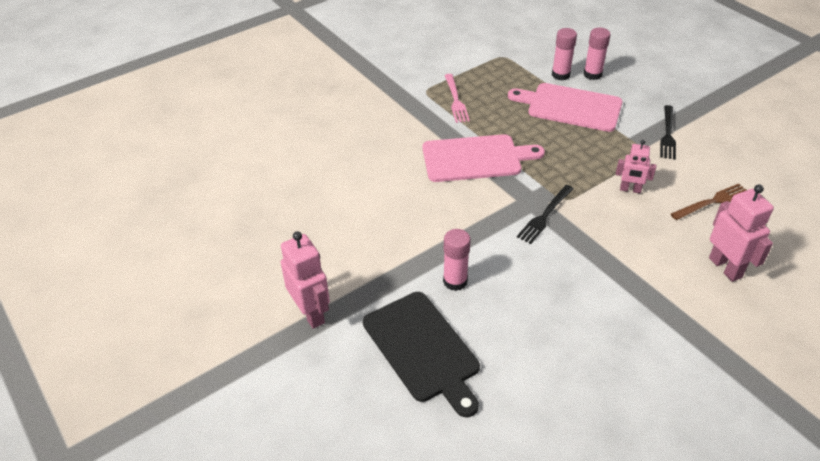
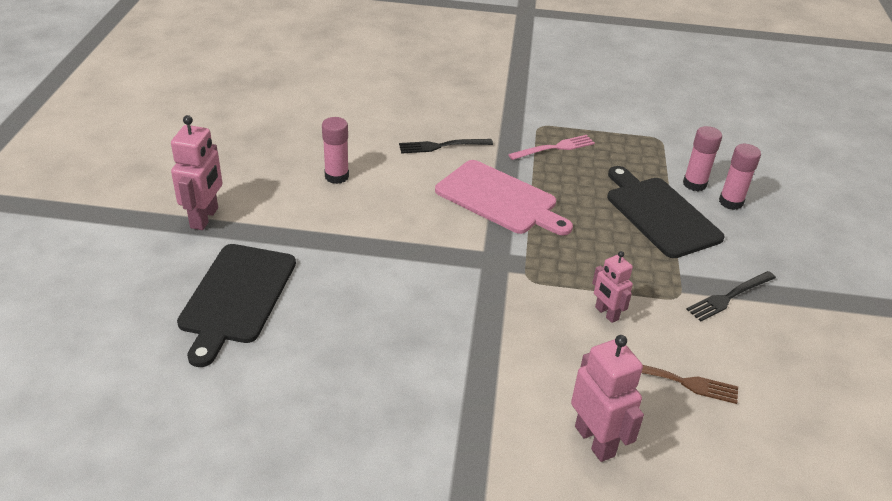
camera: 40 degrees right, 5 degrees down
(455, 281) = (335, 271): pink glue stick -> pink glue stick (336, 176)
(456, 100) = (555, 148): pink fork -> pink fork turned 150 degrees counterclockwise
(544, 216) = (487, 278): black fork -> black fork (441, 146)
(570, 107) = (660, 214): pink cutting board -> black cutting board
(725, 267) = (595, 441): pink robot -> pink robot turned 45 degrees counterclockwise

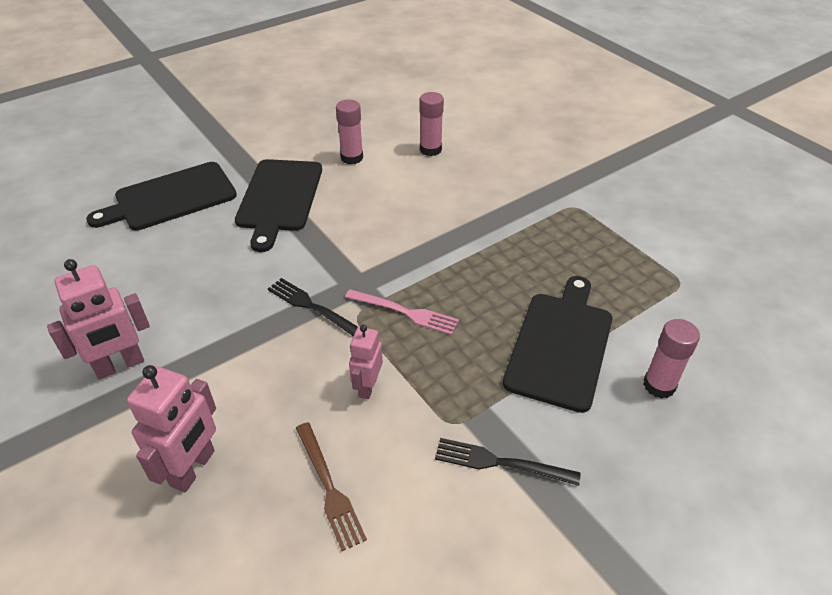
camera: 50 degrees right, 5 degrees up
(205, 218) = (234, 139): pink robot -> pink robot (120, 365)
(333, 239) = (279, 198): none -> black cutting board
(441, 146) = (461, 177): black fork -> black fork (311, 306)
(500, 199) = (438, 243): pink cutting board -> none
(555, 148) = (557, 231): pink fork -> pink fork (406, 312)
(694, 184) = (646, 343): pink glue stick -> pink glue stick (430, 149)

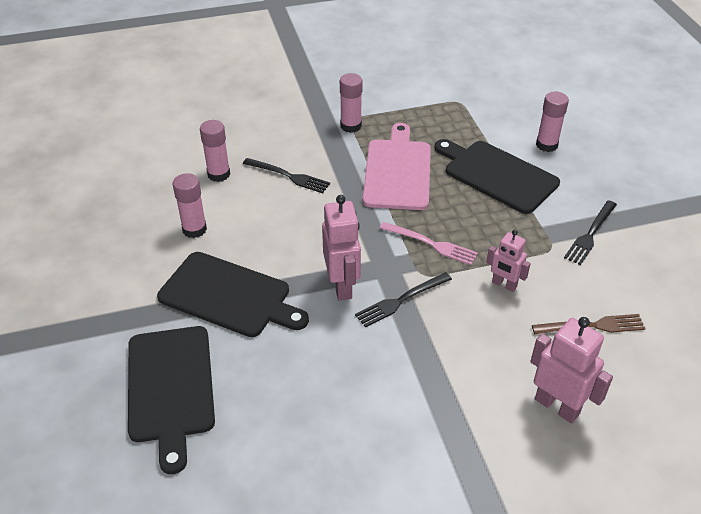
camera: 70 degrees left, 0 degrees up
(120, 365) = (423, 452): pink robot -> pink robot (342, 285)
(406, 312) = (432, 244): pink fork -> pink fork turned 75 degrees clockwise
(454, 190) = (289, 176): none -> black fork
(510, 260) = (397, 171): none -> pink cutting board
(562, 209) = (351, 126): none -> pink glue stick

